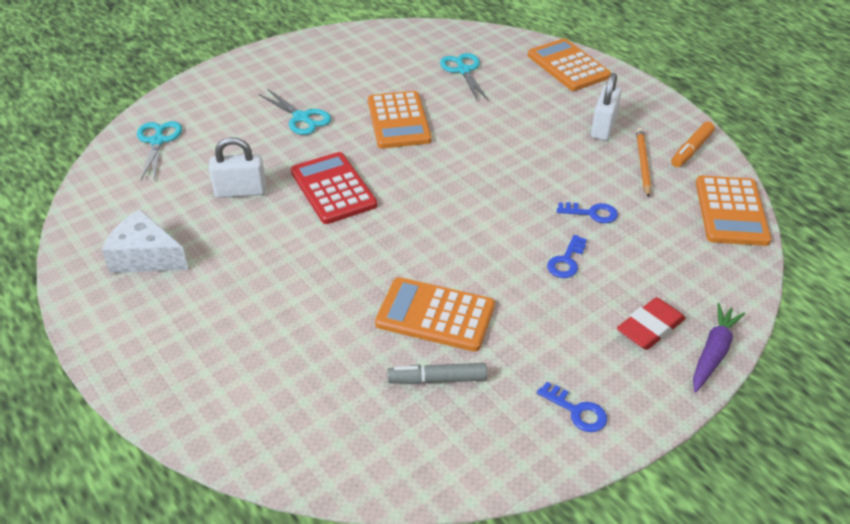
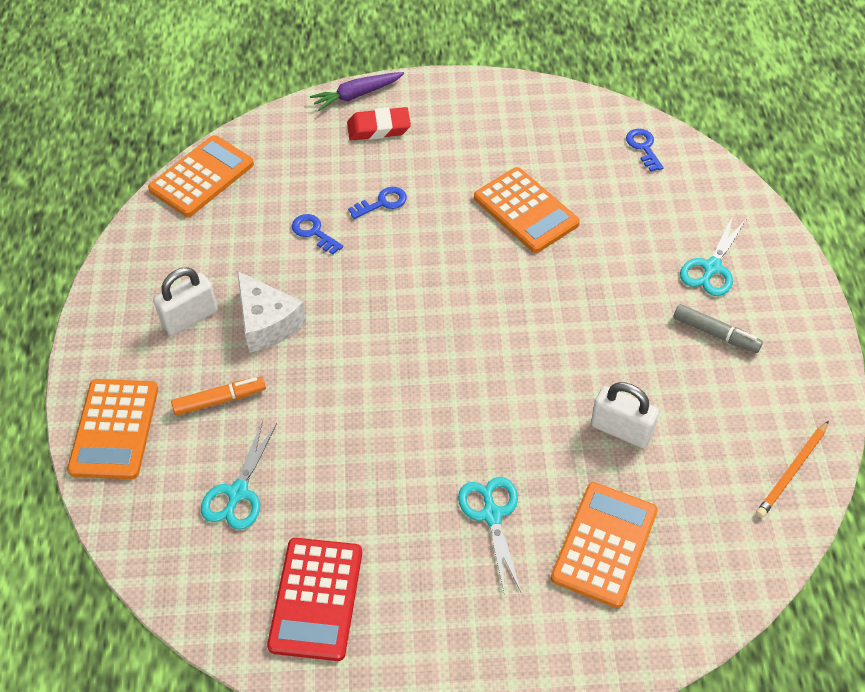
camera: 145 degrees left, 10 degrees up
(146, 257) = (750, 391): white cheese -> white cheese (267, 323)
(158, 141) = (685, 569): turquoise scissors -> turquoise scissors (711, 268)
(333, 188) = (524, 383): red calculator -> red calculator (316, 599)
(398, 121) = (385, 446): orange calculator -> orange calculator (604, 544)
(437, 379) = (561, 166): grey marker -> grey marker (715, 334)
(577, 411) = (485, 106): blue key -> blue key (643, 147)
(642, 163) = (209, 258): orange pencil -> orange pencil (792, 471)
(691, 150) = (148, 248): orange marker -> orange marker (220, 400)

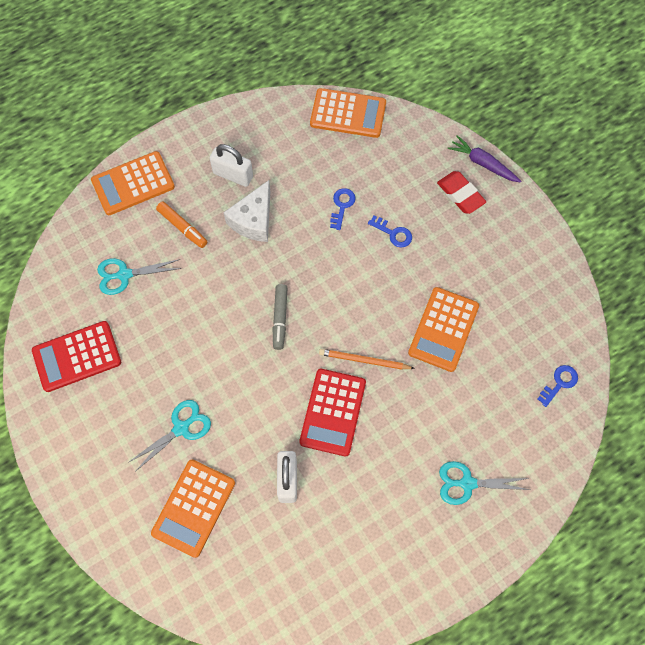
camera: 60 degrees right, 15 degrees up
(562, 350) = (332, 412): none -> red calculator
(604, 544) = (193, 508): orange calculator -> orange calculator turned 120 degrees clockwise
(715, 334) = (406, 511): grey marker -> grey marker (280, 318)
(792, 471) = (313, 611): orange pencil -> orange pencil (364, 360)

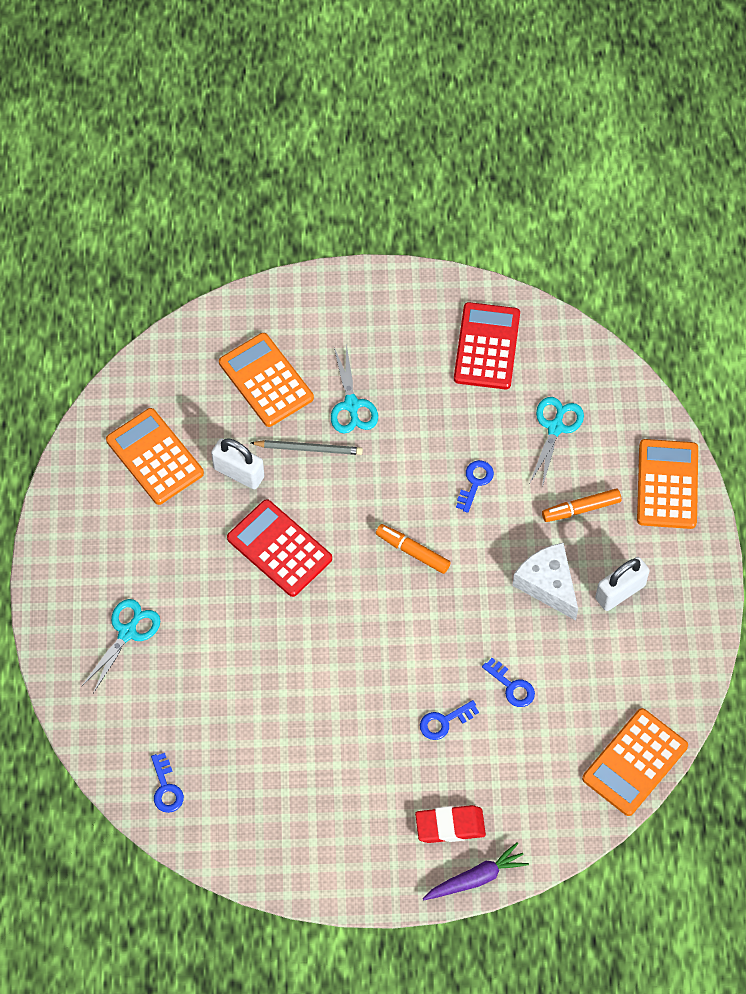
camera: 120 degrees right, 5 degrees down
(199, 305) = (475, 482): none -> blue key
(237, 439) = (309, 448): none -> grey pencil
(280, 318) = (412, 551): grey marker -> orange marker
(364, 360) = (314, 608): orange pencil -> none
(443, 329) = (299, 707): orange calculator -> orange calculator (155, 457)

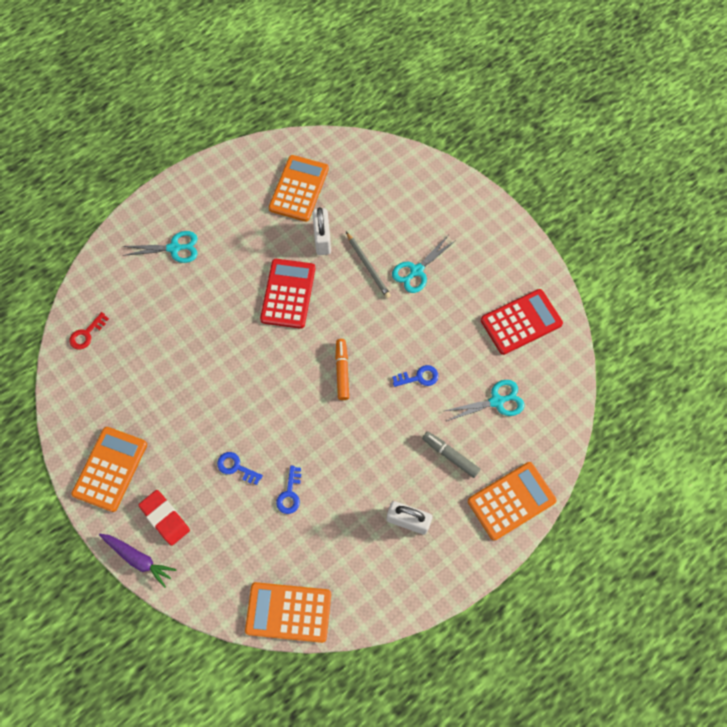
camera: 55 degrees right, 5 degrees up
(166, 788) = (86, 334): blue key -> red key
(266, 380) = (395, 214): orange calculator -> orange calculator (110, 469)
(548, 584) = (379, 470): white cheese -> none
(581, 509) = (450, 455): orange marker -> grey marker

